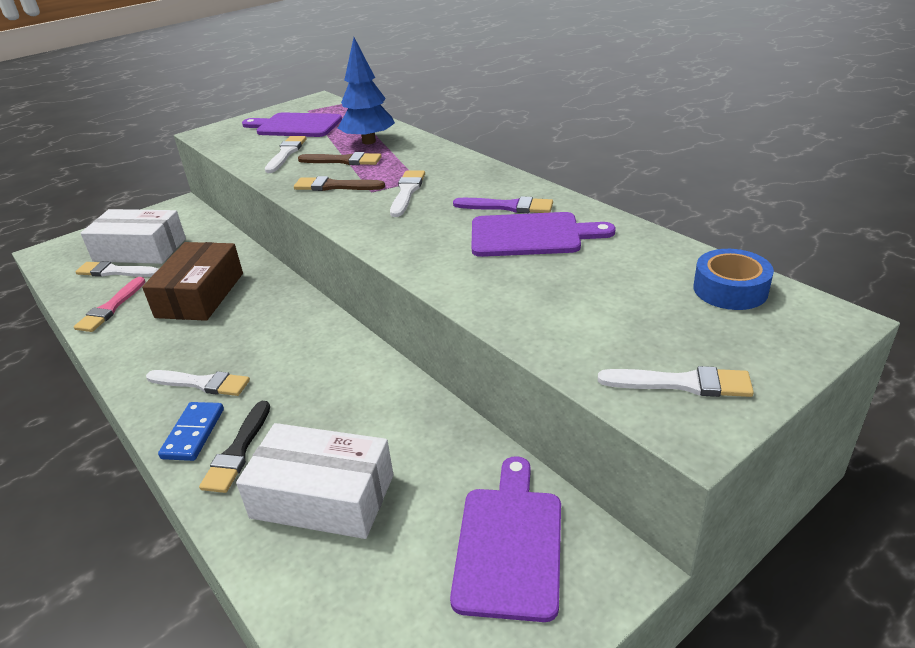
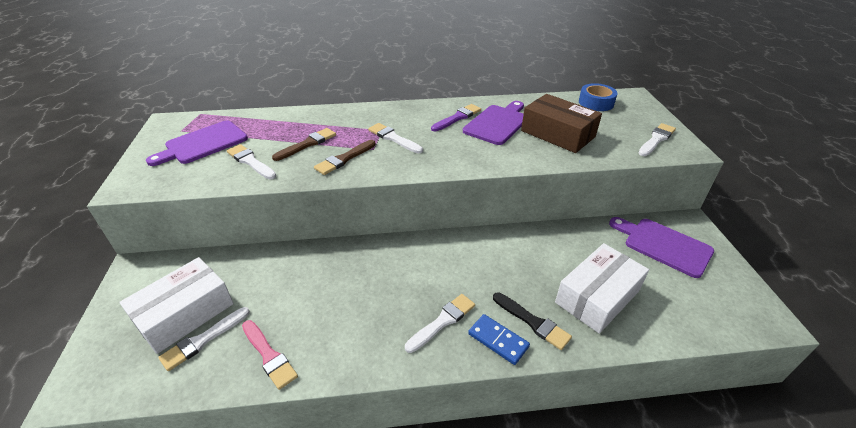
camera: 60 degrees left, 5 degrees up
(200, 295) = (318, 293): brown box -> brown box (557, 134)
(369, 141) = (292, 126): blue tree -> none

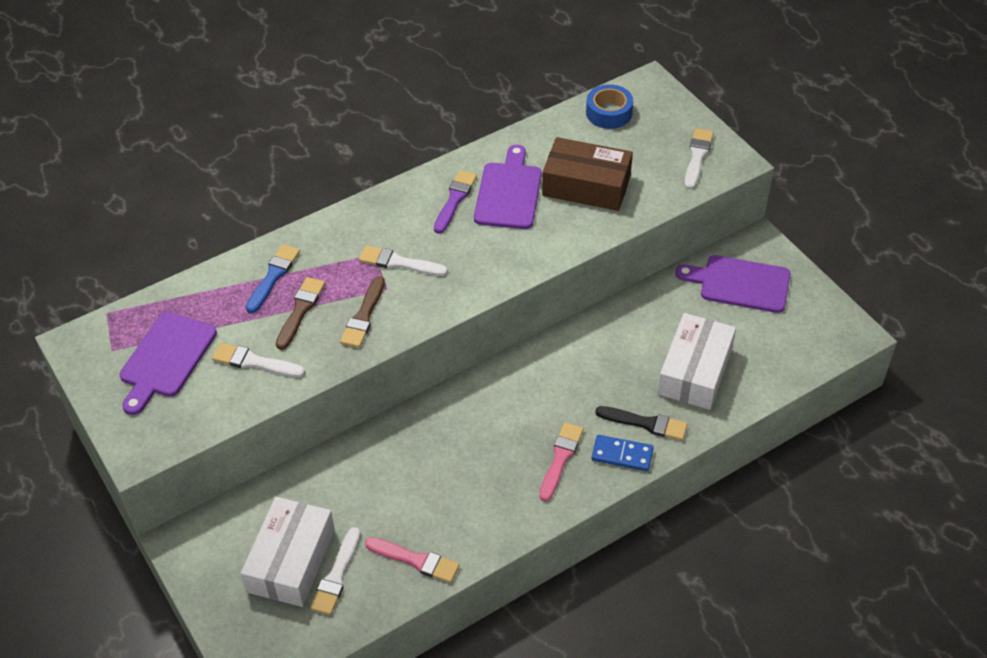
camera: 25 degrees left, 10 degrees up
(309, 123) = (273, 276): none -> blue brush
(442, 321) = (560, 458): white brush -> pink brush

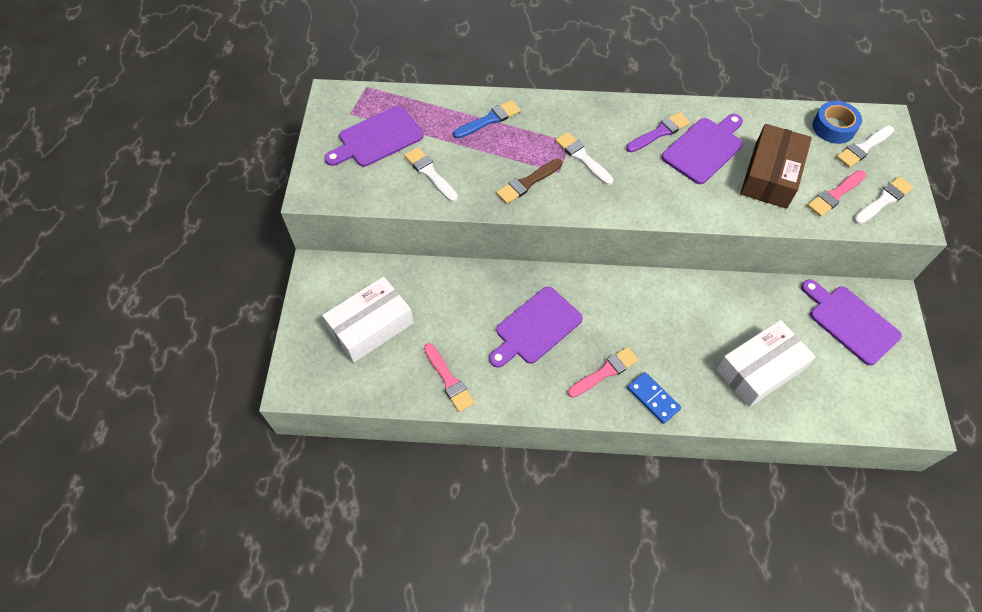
camera: 35 degrees right, 10 degrees up
(300, 310) = (488, 154): brown brush -> none
(336, 575) = (390, 356): white brush -> white brush (863, 148)
(463, 458) = (536, 327): none -> purple cutting board
(586, 186) = (770, 175): brown box -> brown box turned 60 degrees clockwise
(645, 423) = (689, 386): black brush -> none
(654, 173) = (835, 195): none -> pink brush

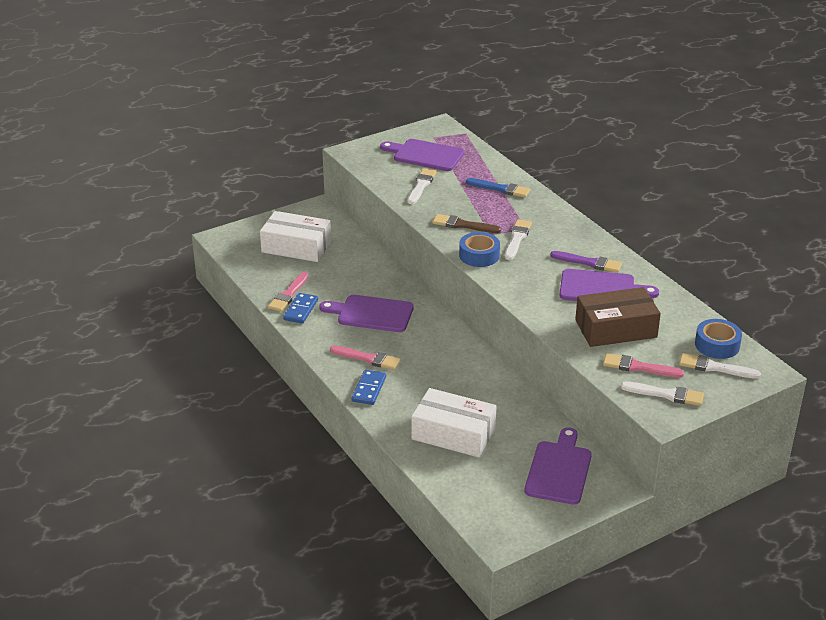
camera: 55 degrees right, 25 degrees down
(484, 384) = (301, 310): none -> blue domino
(588, 201) = (479, 255): none -> blue tape

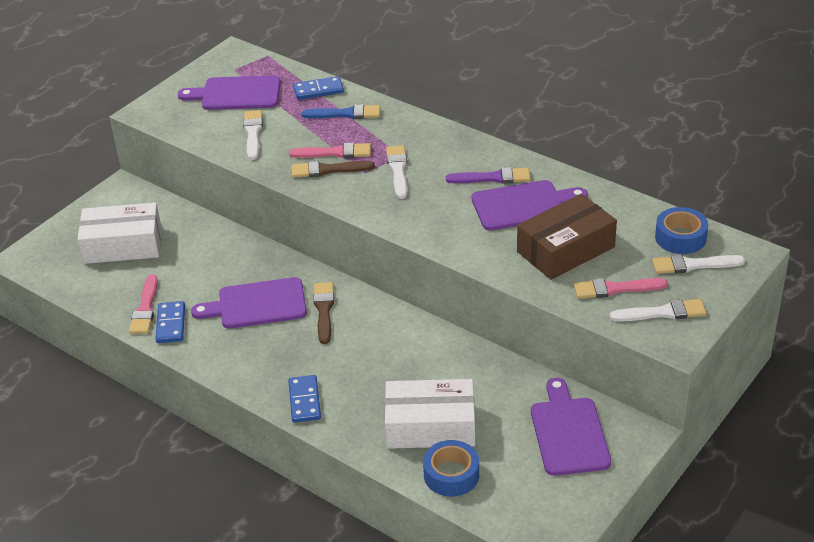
camera: 20 degrees left, 5 degrees up
(368, 358) = (283, 362): pink brush -> pink brush (335, 153)
(419, 331) = (324, 310): none -> brown brush
(479, 255) = (367, 202): blue tape -> blue tape (451, 475)
(489, 167) = (318, 90): none -> blue domino

